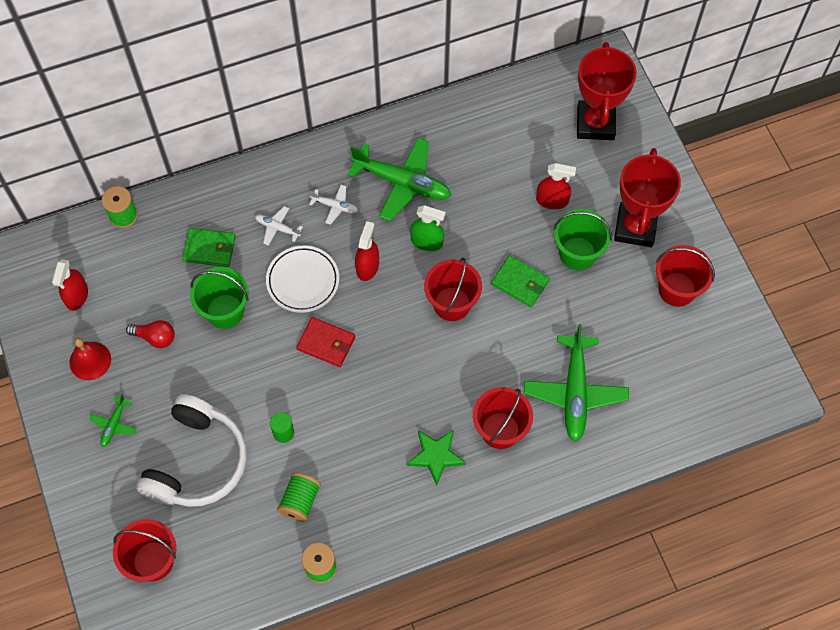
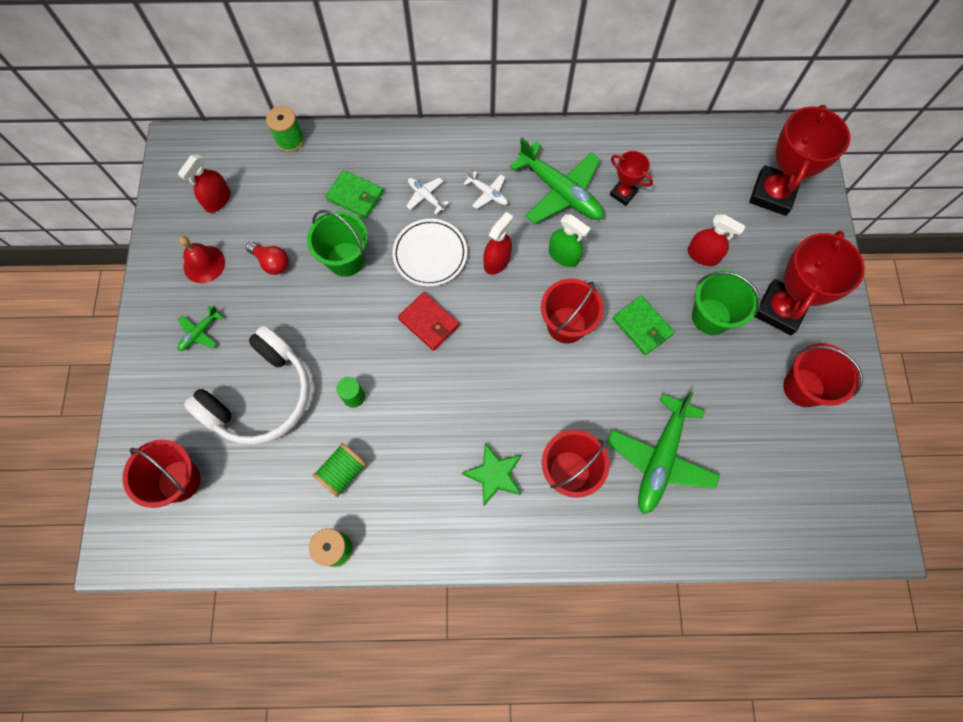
camera: 20 degrees right, 5 degrees up
(460, 166) = (623, 193): none -> red trophy

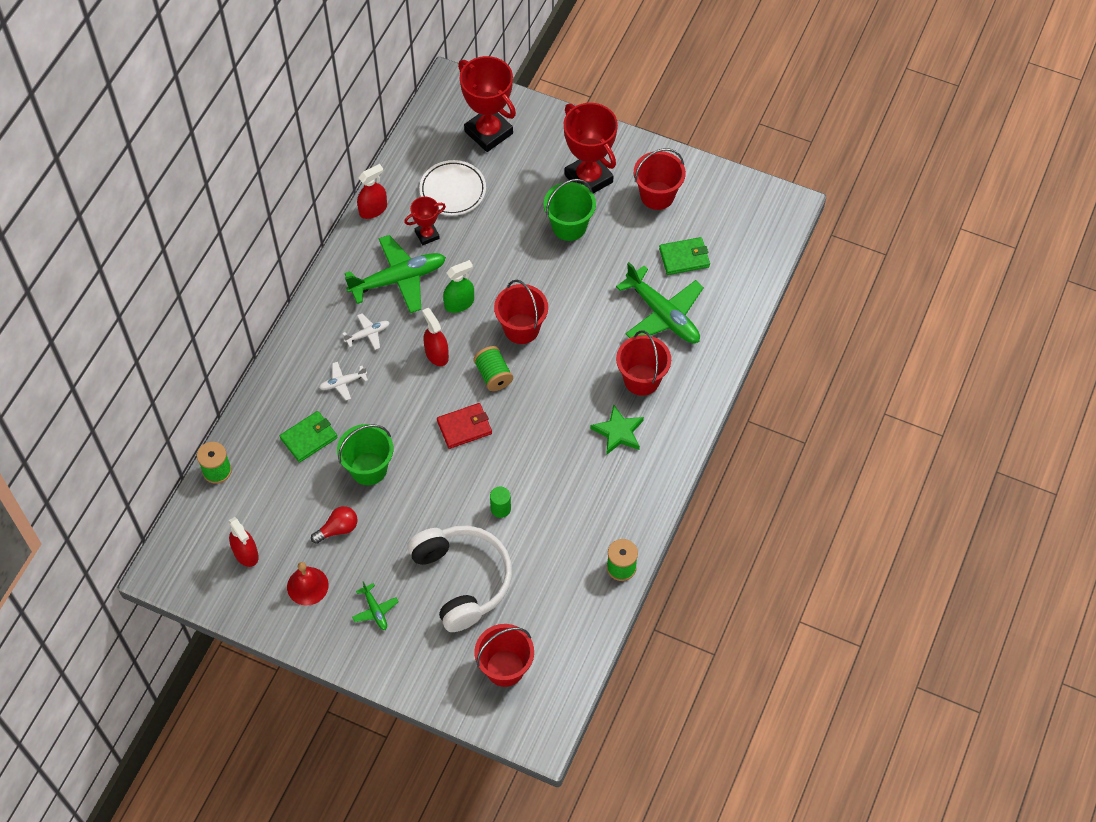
camera: 65 degrees left, 10 degrees down
(342, 472) = (561, 540): green spool -> green spool (493, 375)
(430, 254) = (401, 401): white plate -> white plate (453, 190)
(642, 326) = (552, 276): green wallet -> green wallet (684, 258)
(703, 255) = (514, 206): red spray bottle -> red spray bottle (373, 209)

